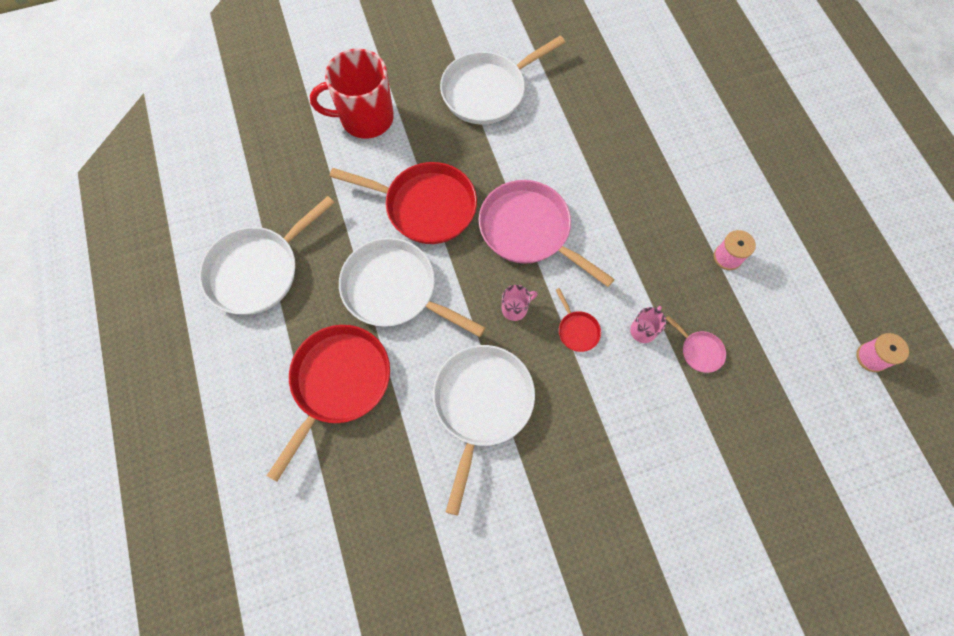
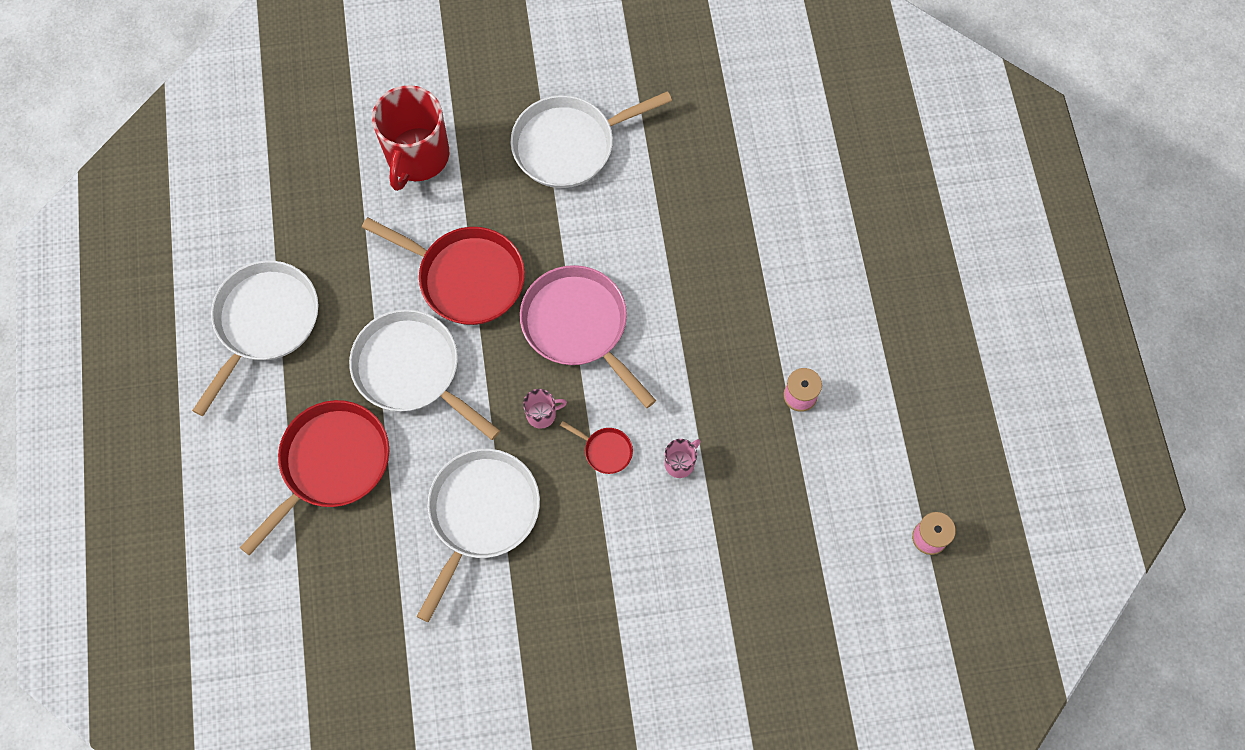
camera: 10 degrees right, 0 degrees up
(258, 270) = (264, 322): white pan -> white pan turned 150 degrees clockwise
(365, 118) = (417, 157): red mug -> red mug turned 75 degrees counterclockwise
(577, 330) = (605, 450): red pan -> red pan turned 45 degrees counterclockwise
(699, 351) = (736, 497): pink pan -> none

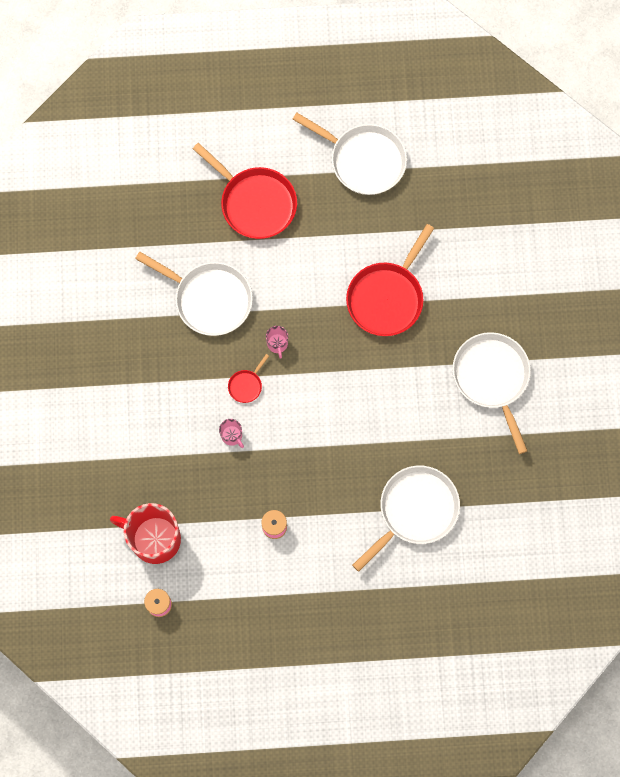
camera: 95 degrees right, 5 degrees up
(412, 370) = (318, 258): white pan -> white pan (415, 511)
(417, 157) = (488, 267): red mug -> red mug (154, 539)
(579, 326) = (342, 374): pink pan -> none

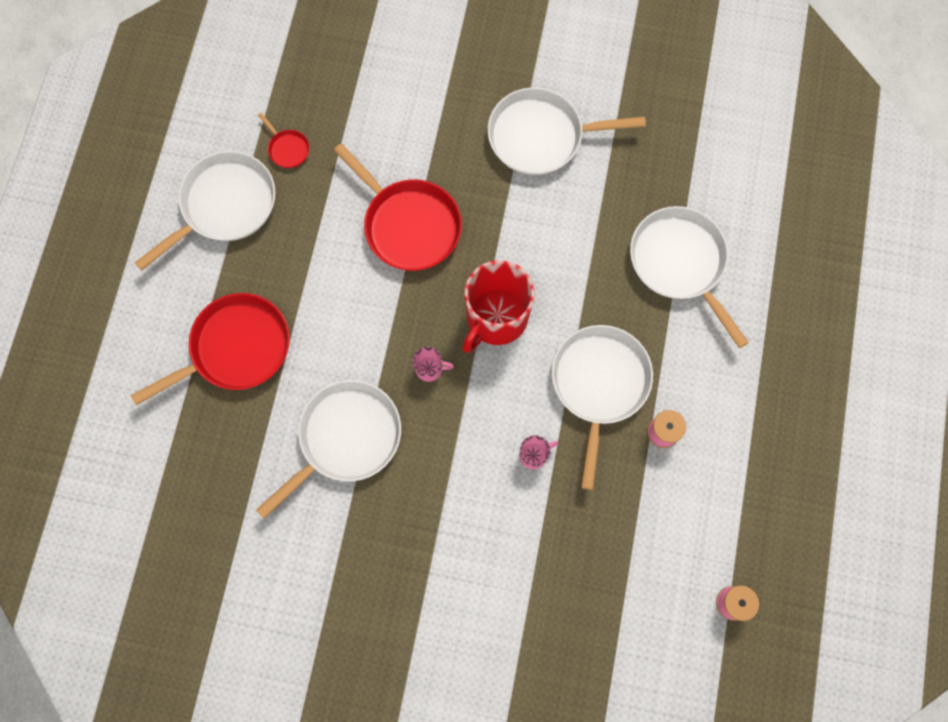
camera: 75 degrees left, 0 degrees up
(154, 539) = (645, 589): red mug -> red mug (496, 318)
(246, 385) = (473, 420): red pan -> red pan (287, 149)
(299, 471) = (599, 385): none -> white pan

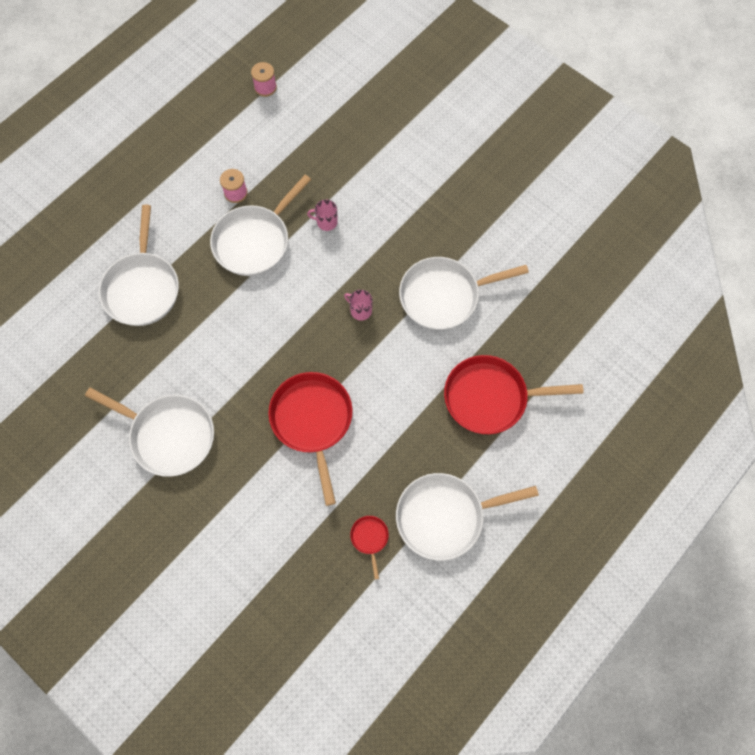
camera: 150 degrees left, 5 degrees down
(496, 318) = (293, 319): red mug -> none

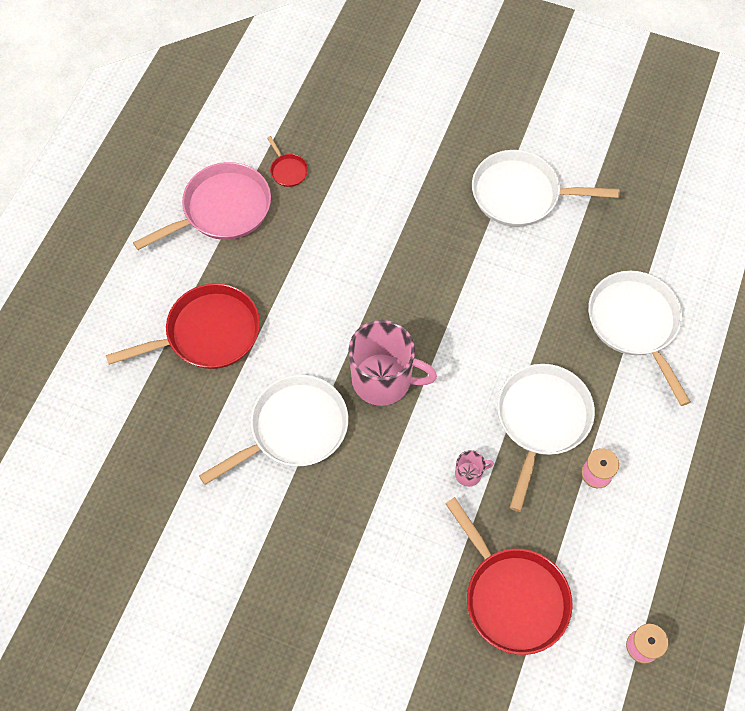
camera: 160 degrees right, 5 degrees down
(312, 421) = (385, 251): red pan -> red pan (512, 596)
(360, 310) = (383, 380): pink mug -> pink mug, size x2.29
(445, 516) = (222, 210): white pan -> pink pan

